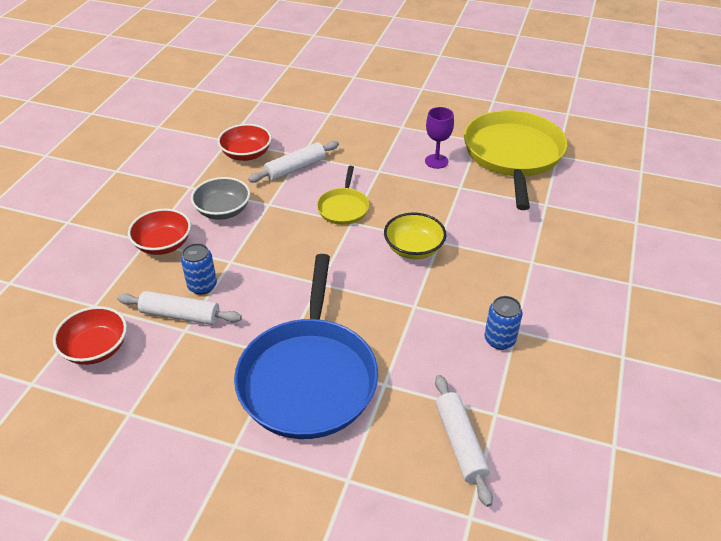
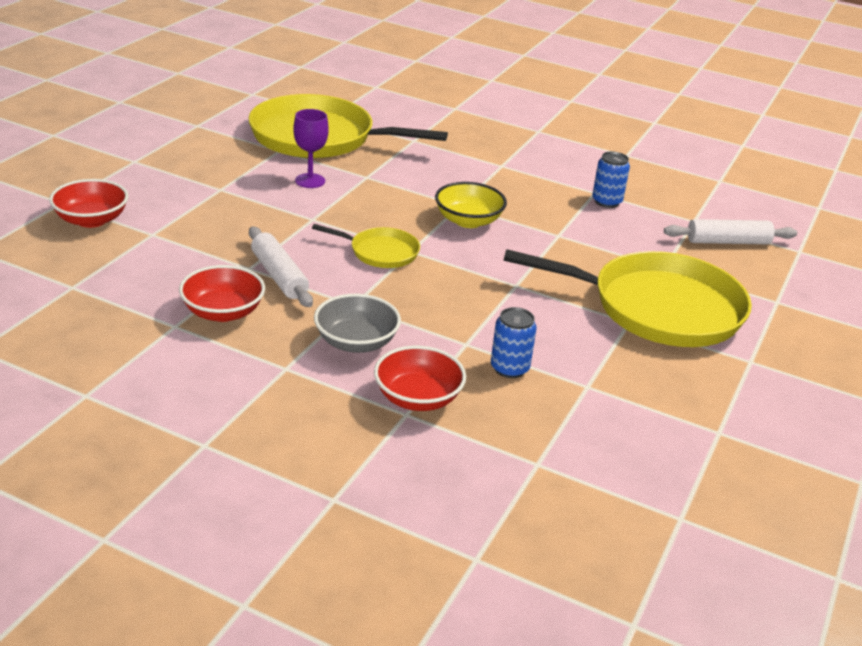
camera: 85 degrees left, 10 degrees down
(96, 348) = (618, 460): red bowl -> red bowl (91, 220)
(180, 315) = (561, 388): white rolling pin -> none
(308, 377) = (658, 308): blue pan -> yellow pan

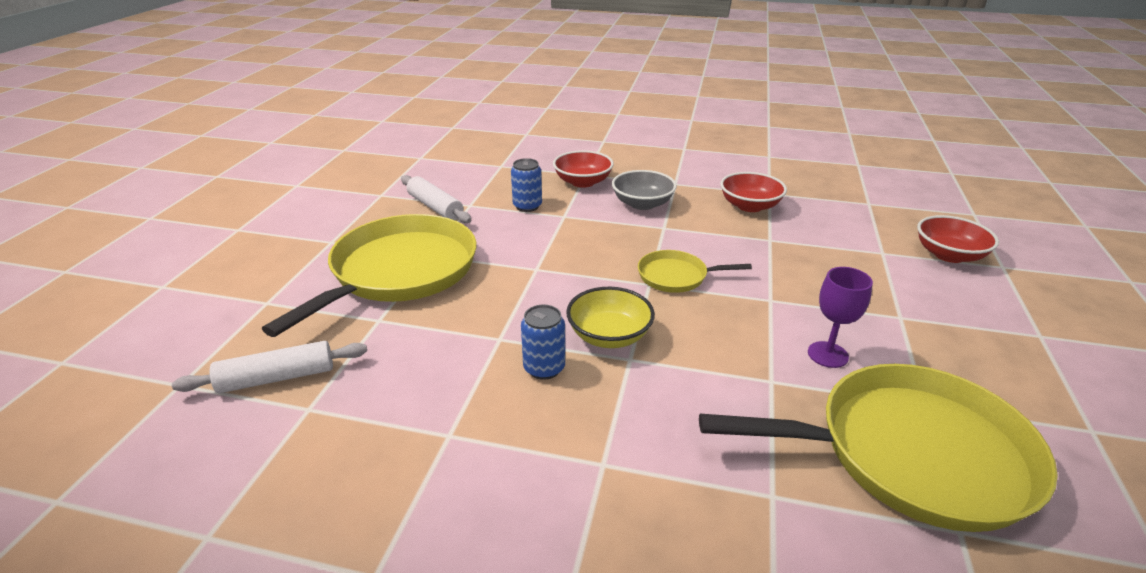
camera: 170 degrees right, 0 degrees up
(279, 276) = (740, 238): white rolling pin -> white rolling pin (435, 207)
(606, 201) = (432, 417): blue can -> blue can (544, 368)
(658, 308) = (399, 272): yellow pan -> yellow pan turned 120 degrees clockwise

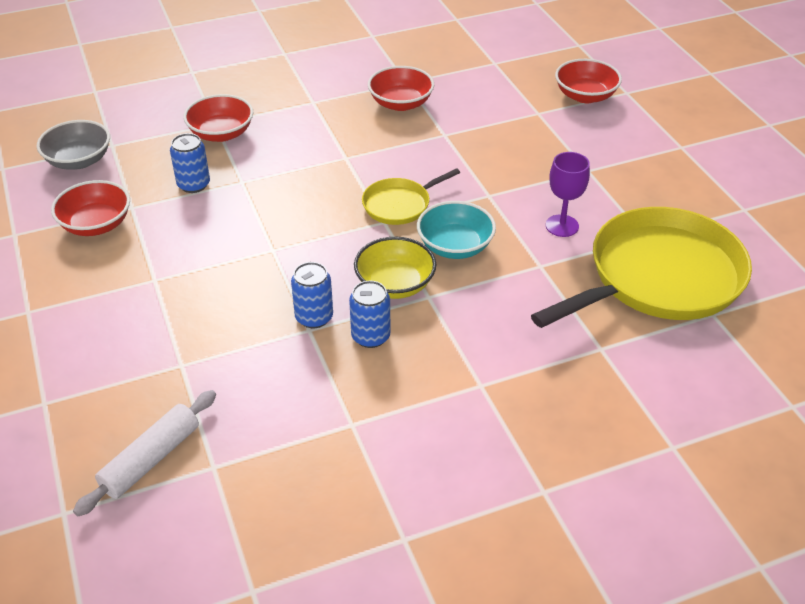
camera: 35 degrees left, 10 degrees up
(399, 272) = (144, 311): yellow pan -> none
(435, 207) = (96, 224): white rolling pin -> red bowl
(514, 331) = (314, 317): none -> blue can
(642, 204) = (303, 138): grey bowl -> grey bowl (79, 160)
(696, 328) = (455, 246): none -> turquoise bowl

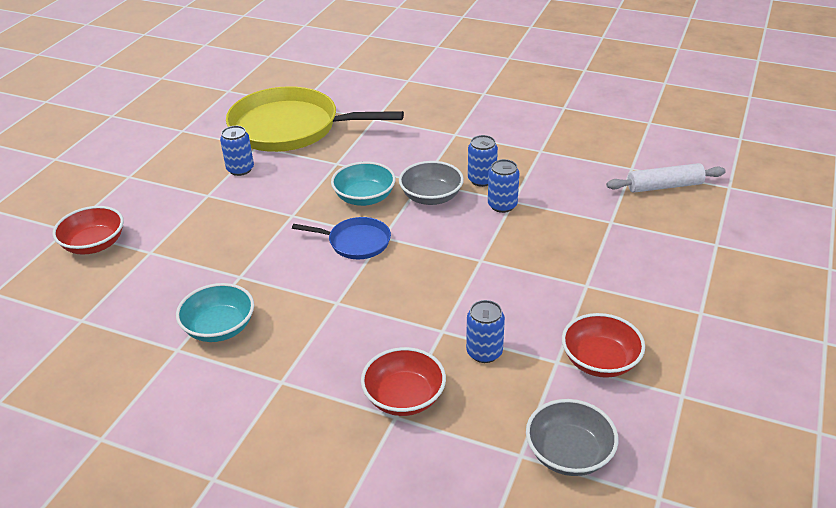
camera: 135 degrees left, 5 degrees down
(395, 284) = (431, 197): yellow bowl -> grey bowl
(399, 204) = (356, 242): yellow pan -> blue pan
(401, 103) = (219, 328): red bowl -> turquoise bowl
(562, 226) = (286, 175): purple goblet -> none
(610, 206) = (240, 169): none -> blue can

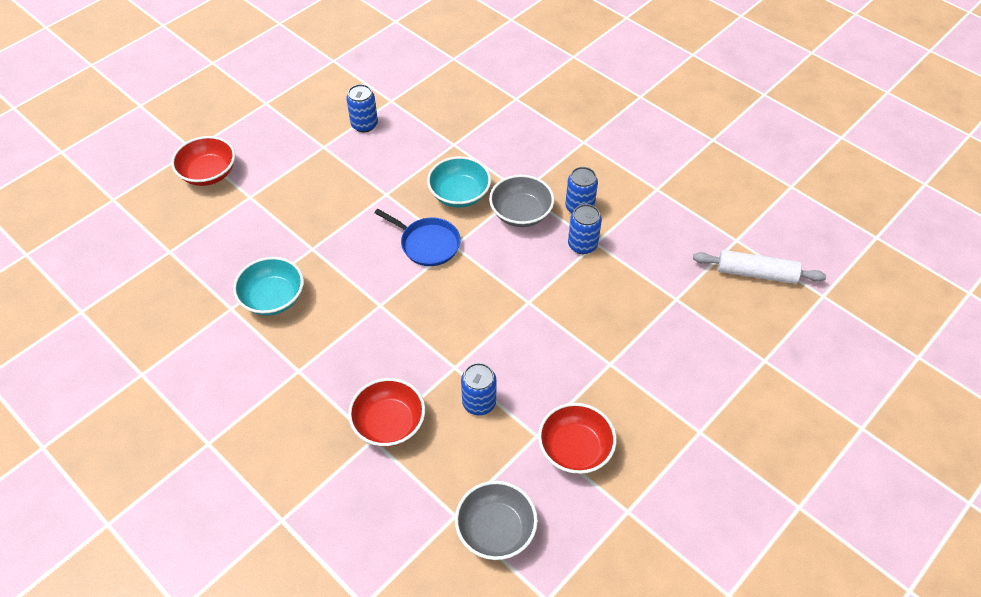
camera: 20 degrees right, 15 degrees up
(290, 128) = (432, 86): yellow pan -> none

